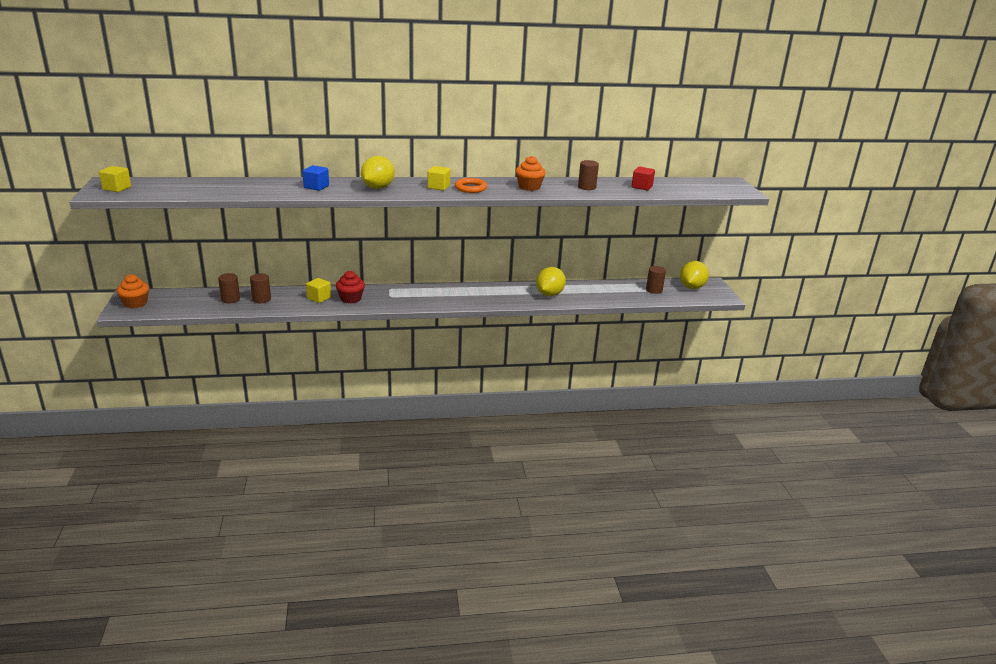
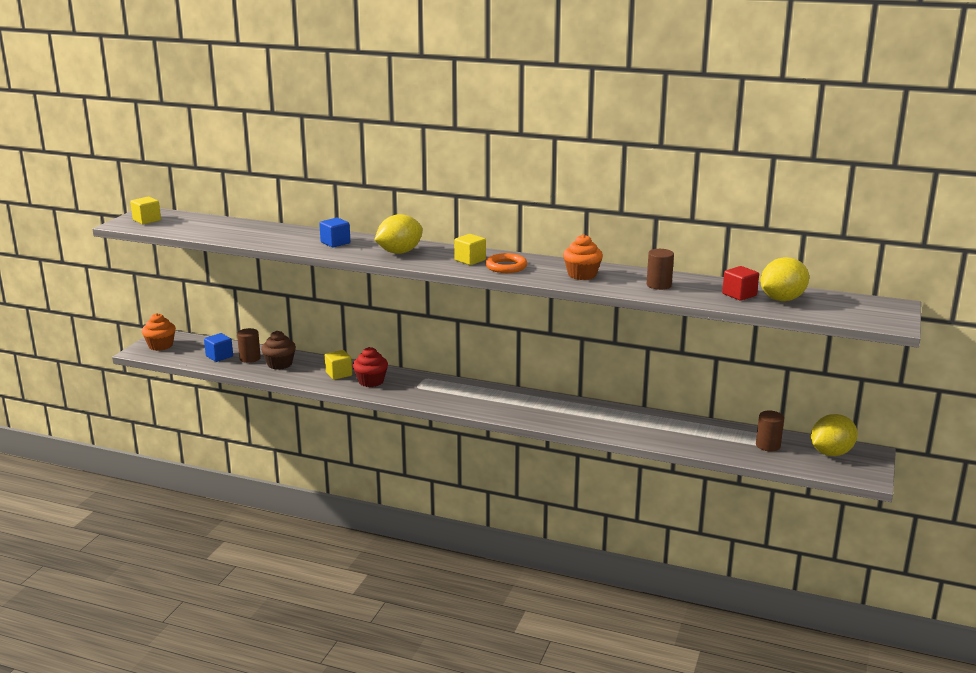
camera: 30 degrees right, 5 degrees down
(201, 302) = (219, 356): none -> blue cube
(261, 299) = (279, 364): brown cylinder -> brown cupcake
(549, 294) = (613, 422): yellow lemon -> yellow lemon (782, 299)

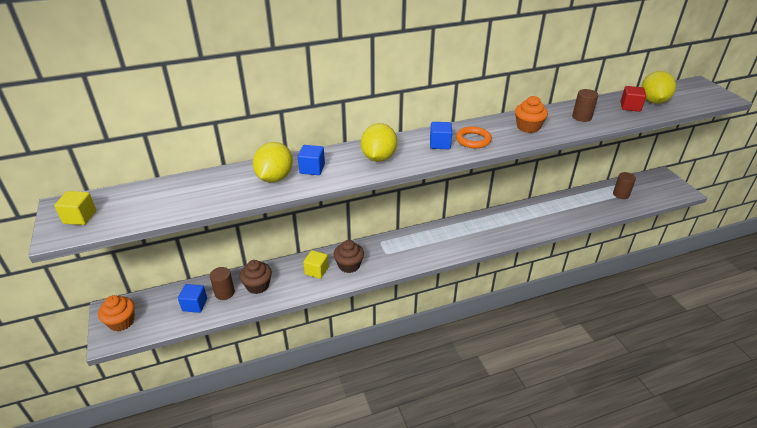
camera: 40 degrees left, 15 degrees up
(371, 381) = (349, 265): red cupcake -> brown cupcake
(470, 260) = (440, 144): yellow cube -> blue cube
(831, 453) = (650, 184): yellow lemon -> yellow lemon (275, 178)

